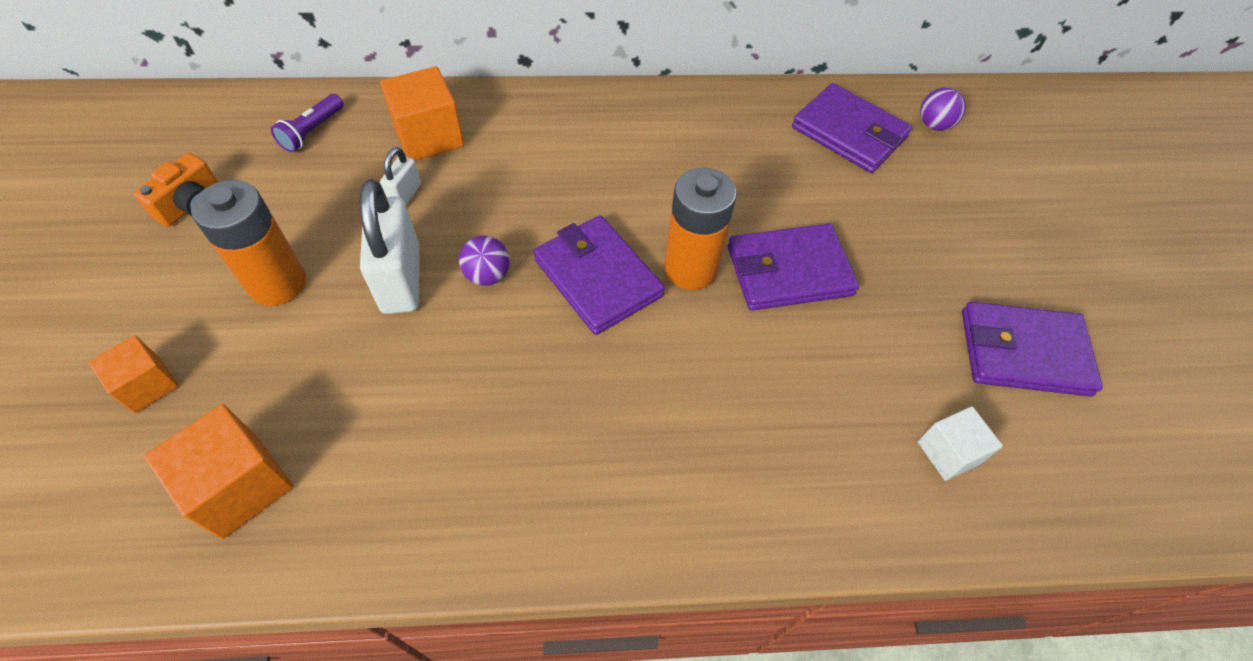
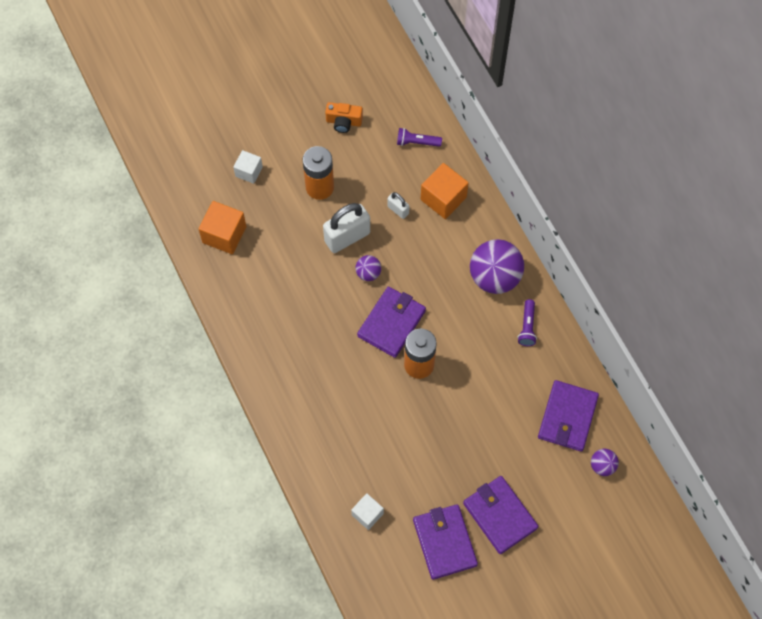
camera: 70 degrees right, 10 degrees up
(147, 385) = (249, 171): orange cube -> white cube
(405, 195) = (398, 210): white padlock -> white padlock turned 45 degrees clockwise
(594, 128) = (494, 277): none -> purple ball
(691, 123) = (527, 327): none -> purple flashlight
(788, 271) = (441, 413): purple wallet -> purple wallet (500, 515)

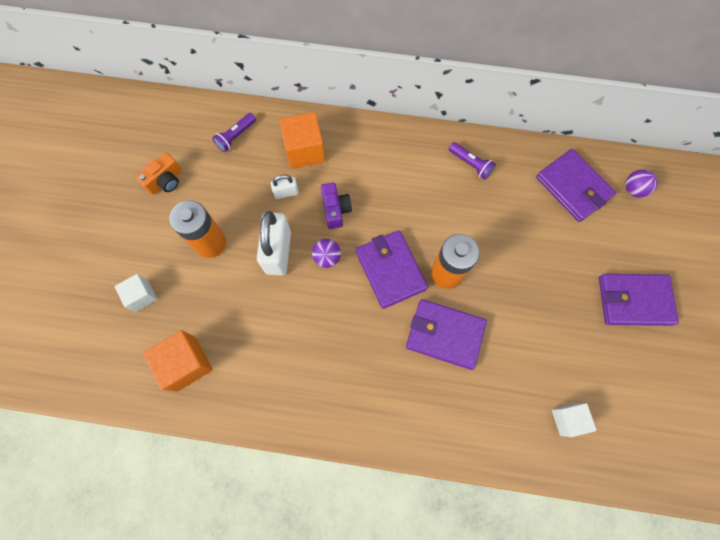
camera: 55 degrees left, 5 degrees up
(410, 253) = (335, 210): none -> purple camera
(444, 542) = (634, 366): purple wallet -> purple wallet (445, 334)
(494, 277) = (407, 159): purple ball -> none

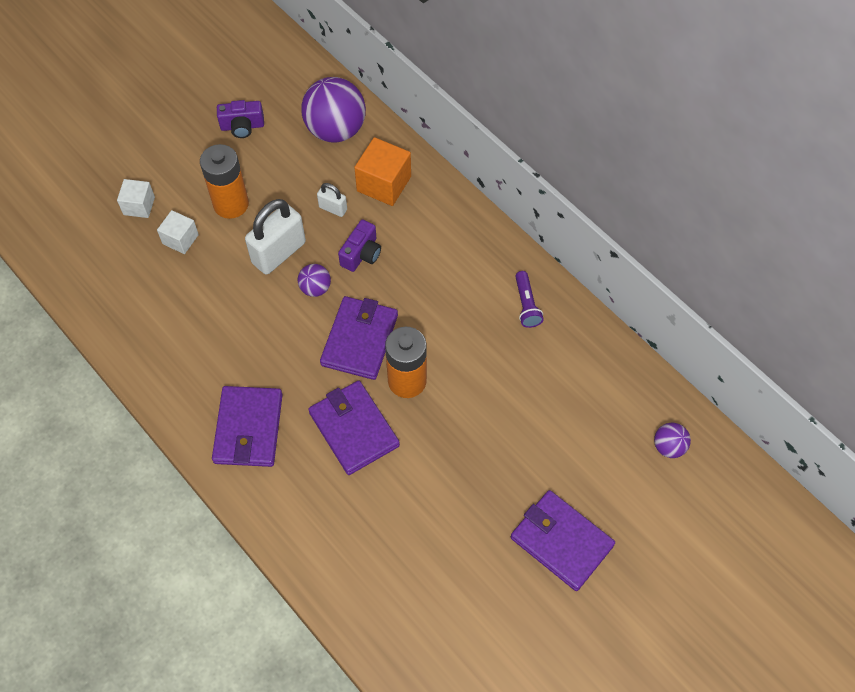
camera: 40 degrees right, 10 degrees down
(166, 181) = (242, 126): orange camera -> purple camera
(186, 363) = (124, 285): orange cube -> none
(236, 136) = (335, 130): purple flashlight -> purple ball
(567, 419) = (391, 585): white cube -> white cube (180, 239)
(573, 187) = (607, 399): purple wallet -> purple wallet (248, 428)

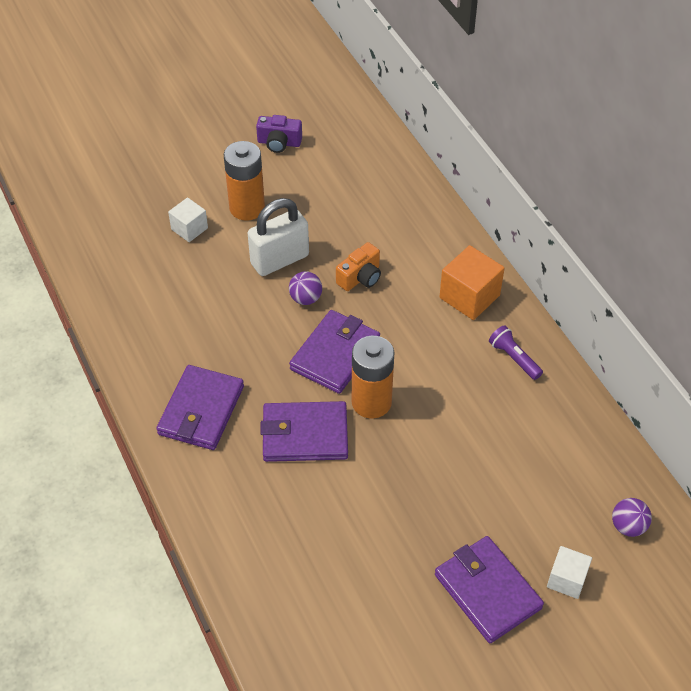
camera: 15 degrees right, 10 degrees down
(139, 206) = (160, 192): white cube -> white cube (566, 579)
(333, 208) = (344, 231): white padlock -> none
(335, 130) = (368, 163): purple ball -> none
(354, 429) = (305, 434): purple wallet -> purple wallet turned 75 degrees counterclockwise
(361, 254) = (360, 277): purple camera -> orange camera
(384, 184) = (401, 219): orange cube -> orange cube (469, 296)
(526, 305) = (514, 358): purple flashlight -> purple flashlight turned 135 degrees clockwise

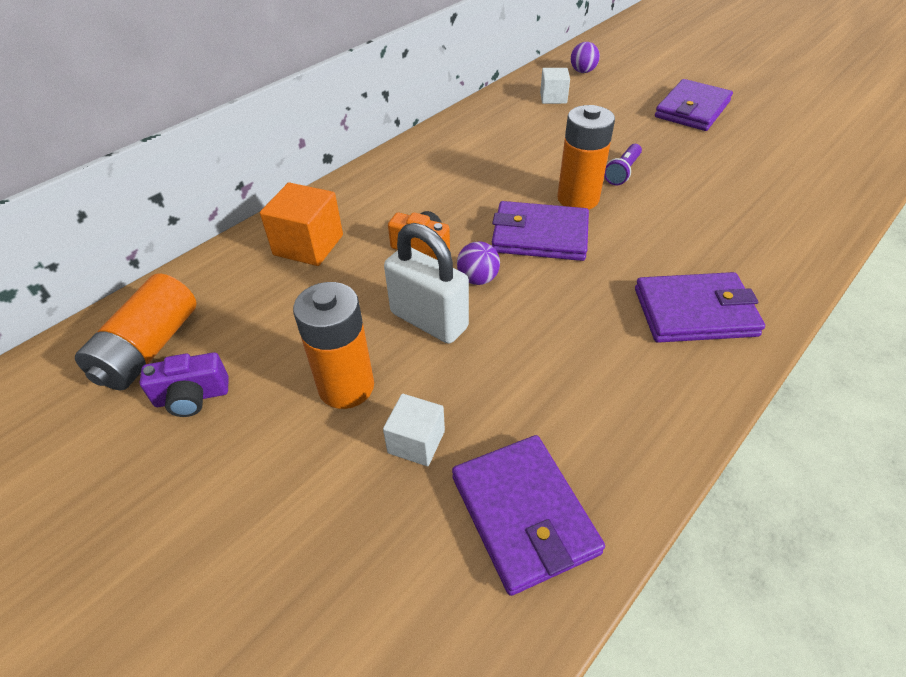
camera: 110 degrees left, 5 degrees down
(279, 143) = (192, 397): purple camera -> purple camera turned 90 degrees clockwise
(305, 434) = (651, 228): purple wallet -> purple wallet (523, 515)
(330, 127) = (149, 348): none -> orange battery
(469, 296) = (409, 173): orange cube -> orange cube (308, 245)
(514, 358) = (468, 137): purple flashlight -> purple flashlight (622, 172)
(566, 579) = (648, 84): white cube -> white cube (553, 97)

